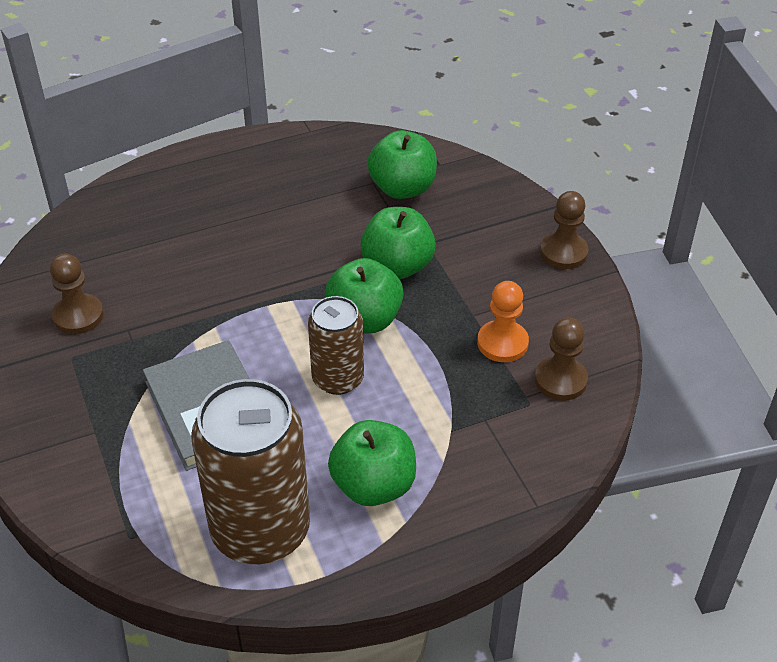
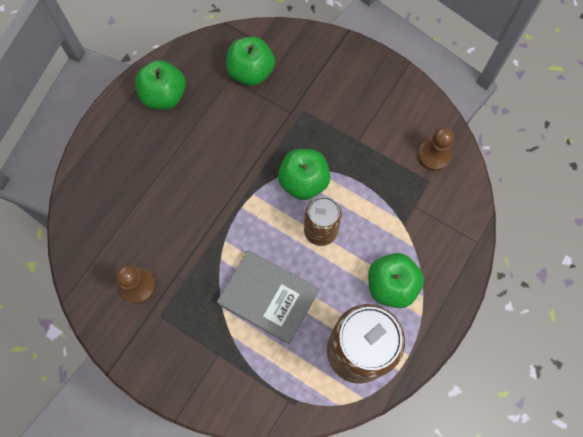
camera: 35 degrees left, 25 degrees up
(397, 266) = (292, 132): green apple -> green apple (164, 96)
(502, 343) = (387, 150): orange pawn -> none
(563, 252) = (374, 66): brown pawn -> none

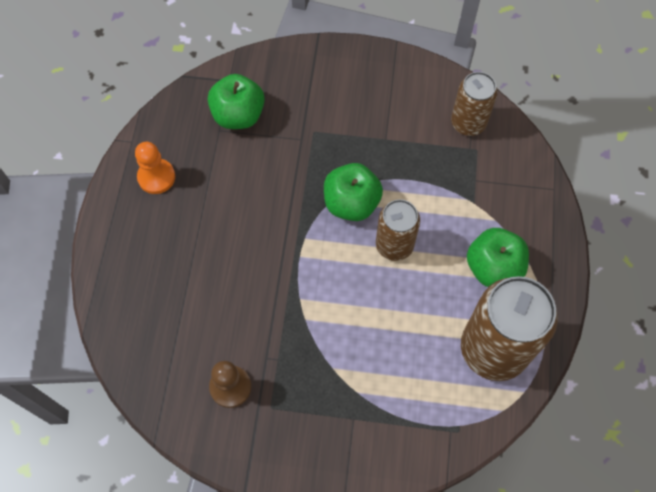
camera: 25 degrees left, 5 degrees down
(164, 96) = (156, 177): green apple -> orange pawn
(268, 297) = (376, 336): grey book -> none
(433, 155) = (468, 123): brown pawn -> brown can

